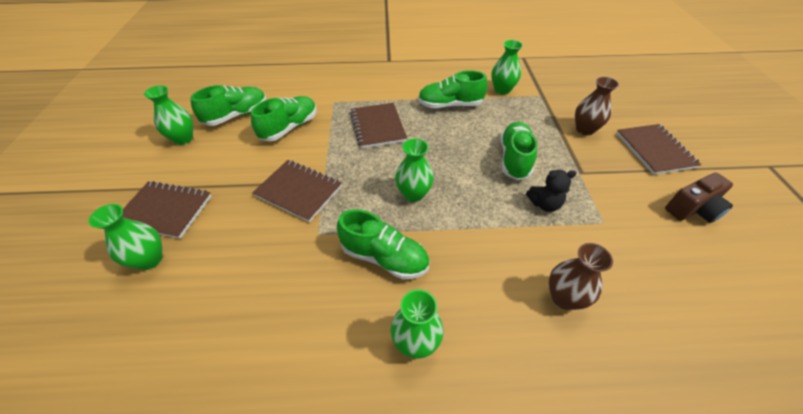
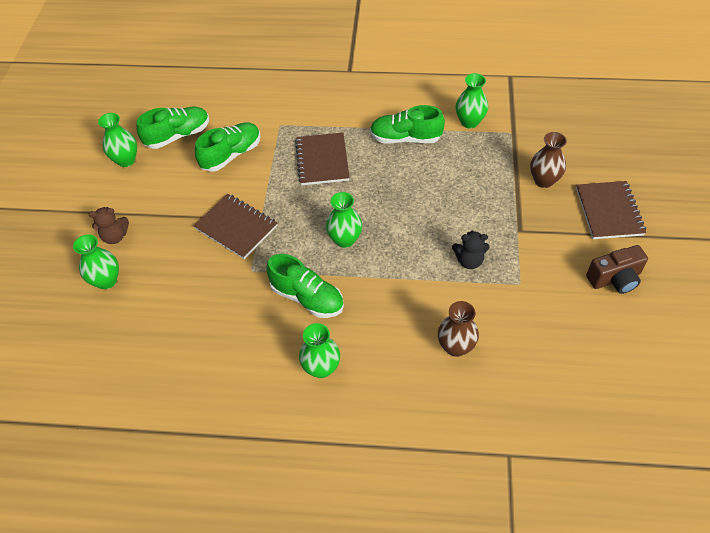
camera: 10 degrees right, 5 degrees up
(165, 211) = (115, 236): brown notebook -> brown teddy bear
(514, 159) = (455, 209): green shoe -> none

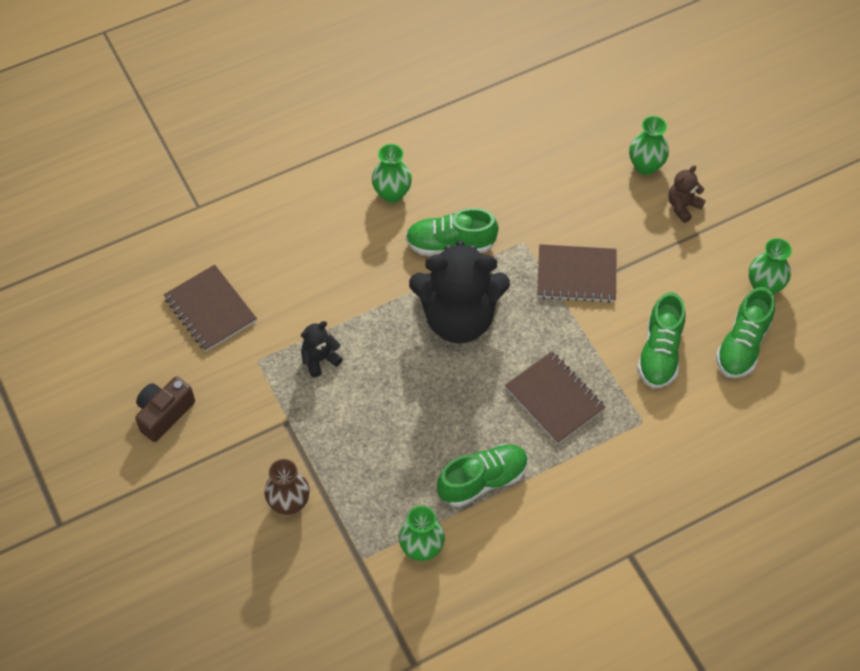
camera: 145 degrees right, 5 degrees up
(345, 239) = (458, 318): green vase -> black teddy bear
(455, 347) = (286, 269): brown vase -> none
(609, 211) = (198, 497): brown notebook -> brown notebook (210, 309)

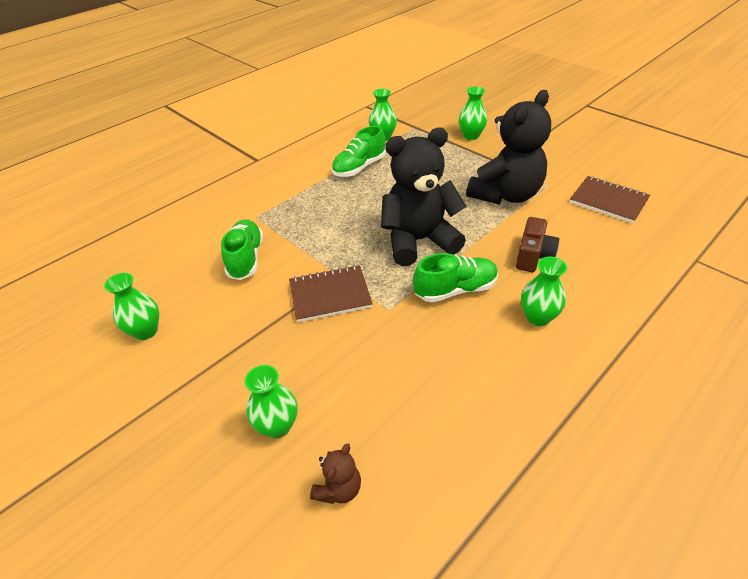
camera: 165 degrees right, 15 degrees down
(164, 414) = (580, 150): brown camera -> brown camera (533, 256)
(289, 503) = (471, 136): brown vase -> green vase
(320, 359) = (505, 195): black teddy bear -> black teddy bear, size x2.38
(554, 399) = (324, 213): brown notebook -> none
(683, 206) = (229, 389): brown teddy bear -> brown teddy bear (338, 489)
(742, 345) = (173, 280): green shoe -> none

